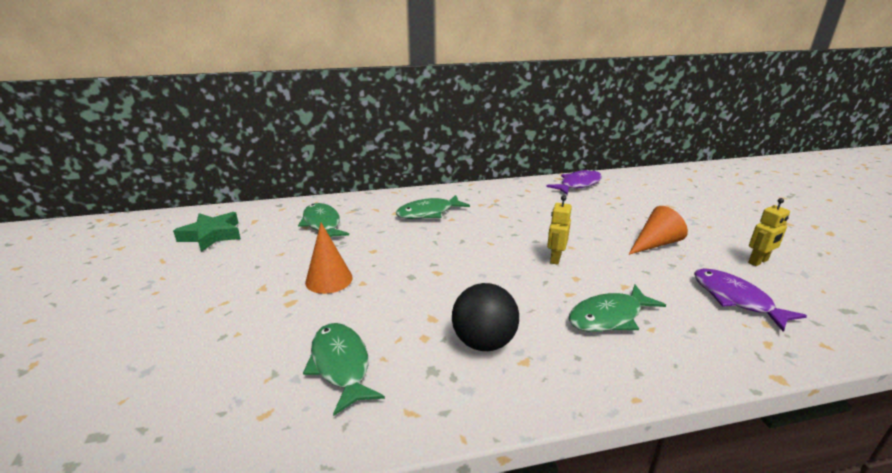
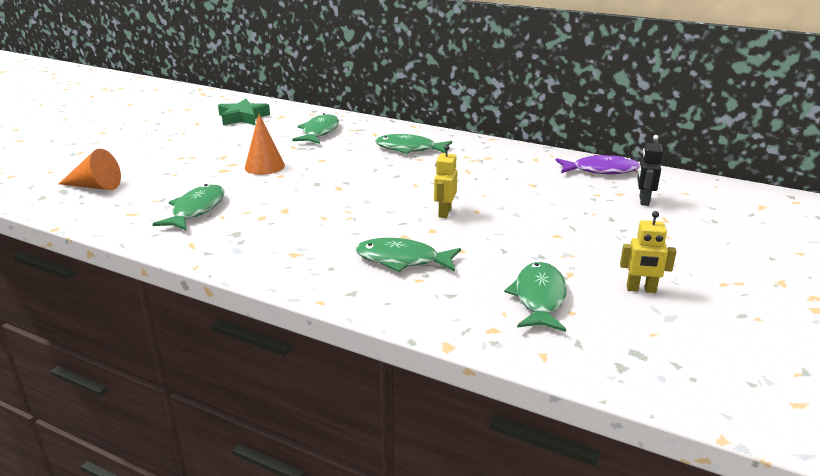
camera: 40 degrees right, 0 degrees up
(484, 342) = (290, 234): black ball -> none
(555, 258) = (444, 212): yellow robot -> yellow robot turned 45 degrees counterclockwise
(638, 197) = (643, 201): none -> black robot
(655, 244) = (563, 237): orange cone -> orange cone (95, 186)
(736, 299) = (539, 298): purple fish -> green fish

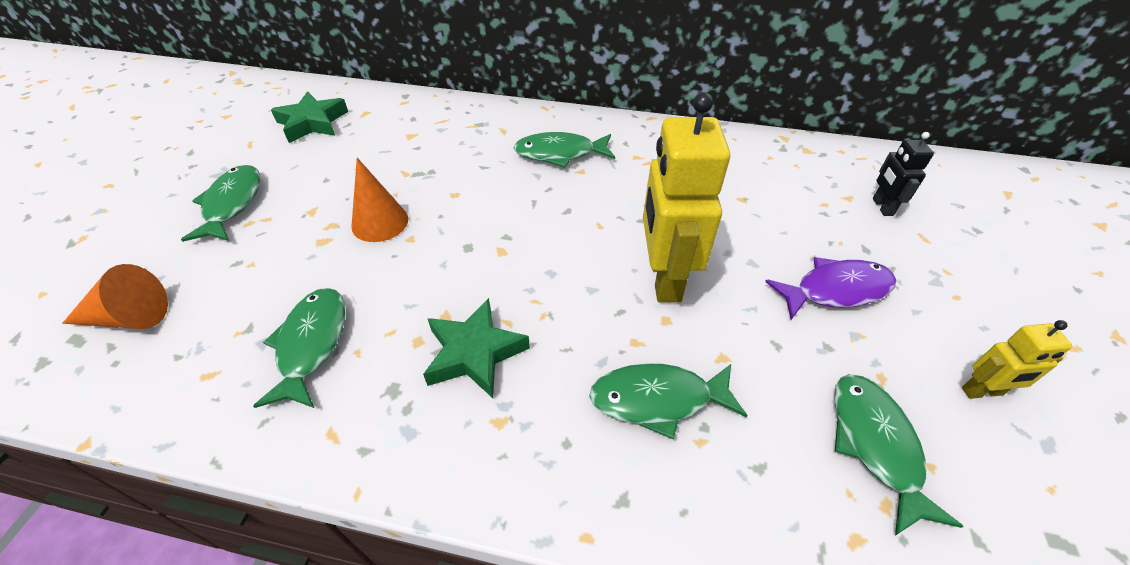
camera: 15 degrees left, 20 degrees up
(295, 226) = (474, 353): none -> green star
(319, 132) = (429, 137): green fish -> green fish (232, 204)
(444, 212) = (664, 278): yellow robot -> yellow robot, size x2.05
(601, 170) = (804, 157): purple fish -> purple fish (835, 290)

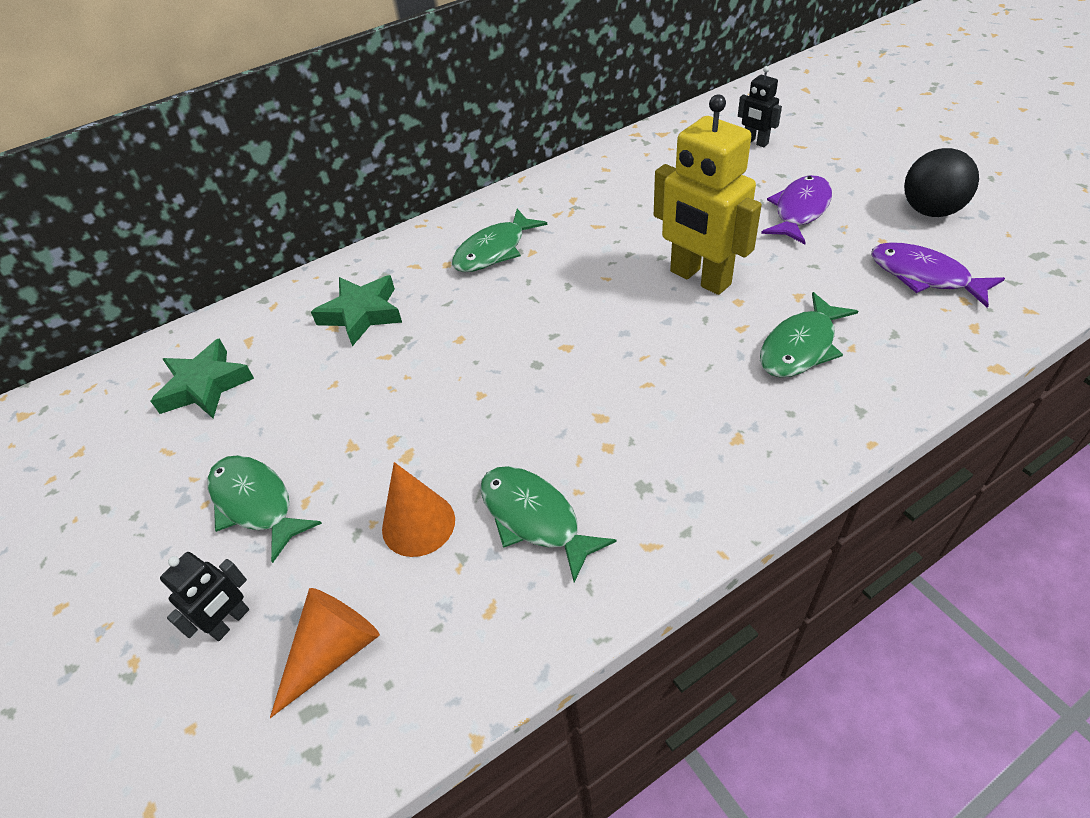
camera: 40 degrees left, 0 degrees up
(130, 256) = (230, 622): none -> black robot
(380, 222) = (433, 404): orange cone -> orange cone (418, 524)
(474, 353) = (658, 419): green star -> green star (362, 314)
(875, 445) = (924, 276): green fish -> purple fish
(982, 391) = (930, 211): yellow robot -> black ball

